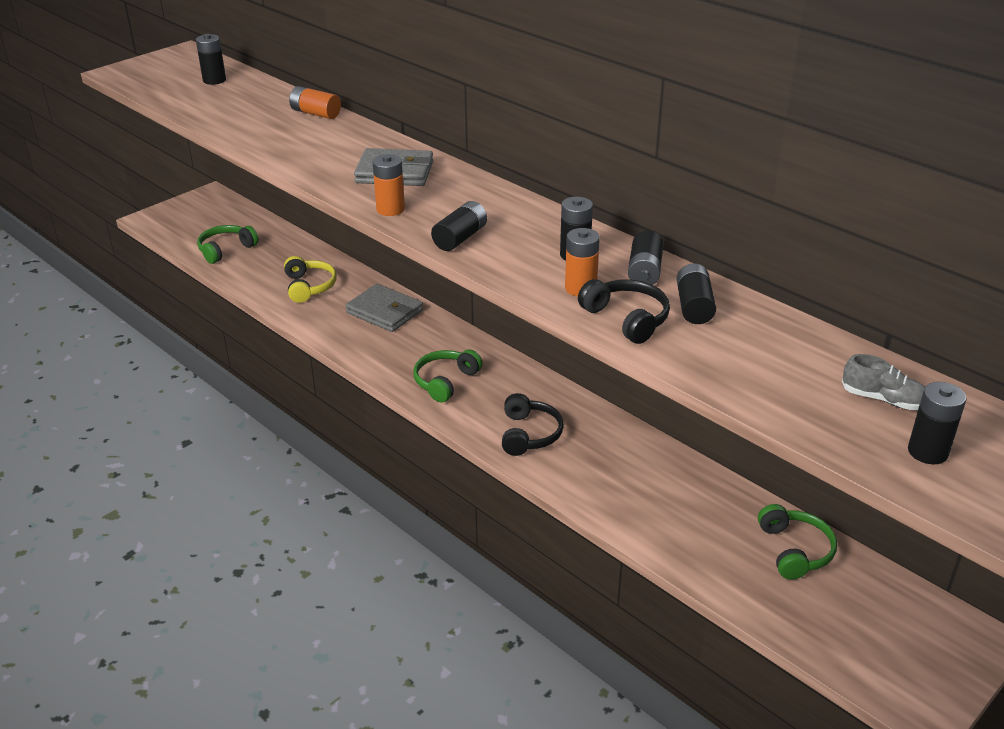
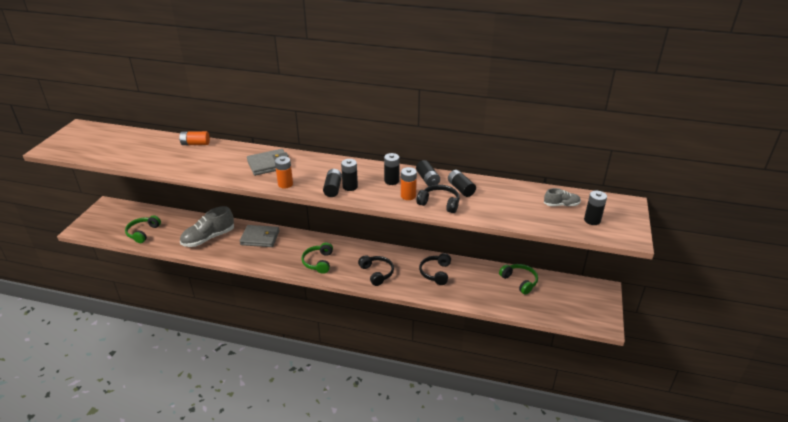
camera: 30 degrees left, 0 degrees up
(214, 80) = (116, 139): black battery -> black battery (350, 187)
(309, 287) = (208, 238): yellow headphones -> grey shoe
(637, 473) = (436, 273): none -> black headphones

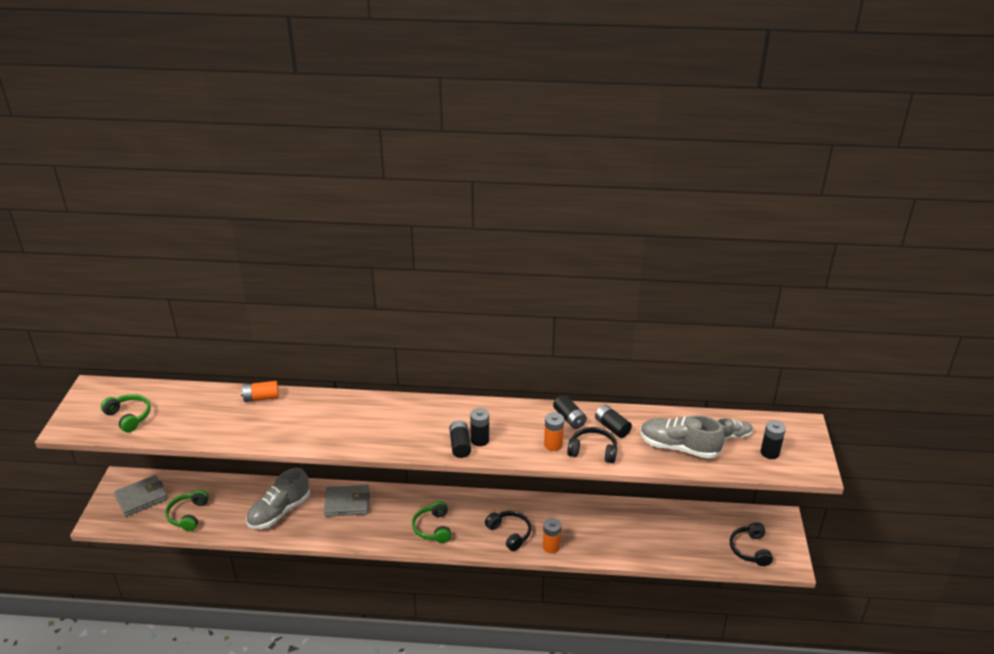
camera: 10 degrees left, 0 degrees up
(269, 164) = (368, 419): grey wallet -> grey wallet (141, 498)
(285, 184) = (399, 446): orange battery -> orange battery (551, 547)
(391, 181) = (527, 425): black battery -> none
(436, 273) = (581, 523): black headphones -> black headphones (750, 549)
(513, 208) = (679, 447): none -> grey shoe
(519, 281) = (683, 521): green headphones -> green headphones (129, 417)

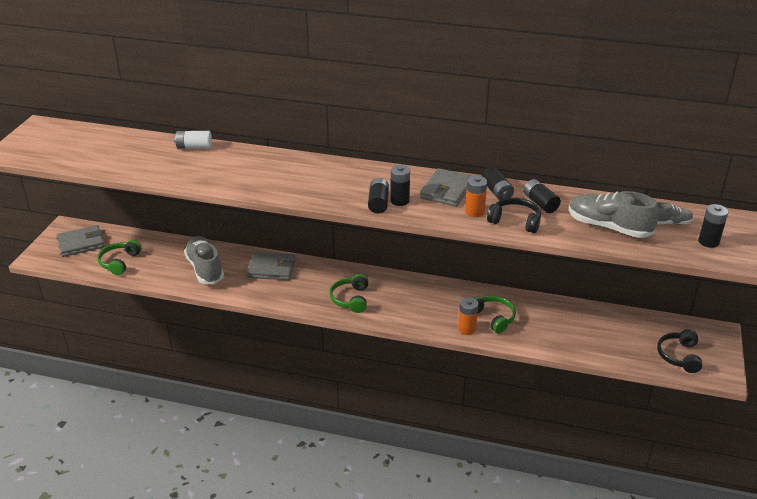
camera: 10 degrees right, 0 degrees up
(129, 417) = (66, 150): green headphones -> green headphones (493, 318)
(261, 398) = (194, 147): orange battery -> white battery
(279, 511) = (205, 269): grey shoe -> grey shoe turned 105 degrees clockwise
(510, 533) = (427, 312): black headphones -> none
(522, 422) = (446, 190): none -> grey wallet

